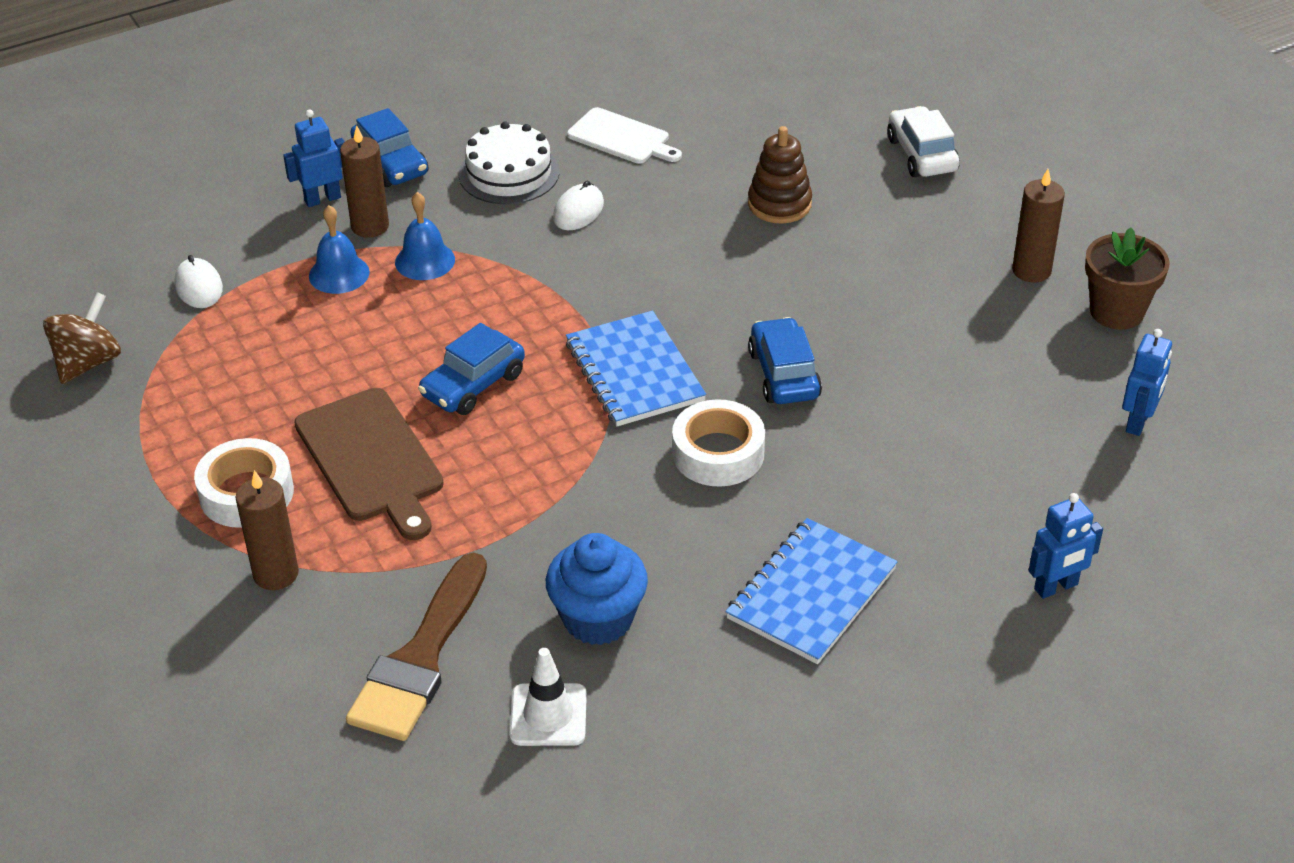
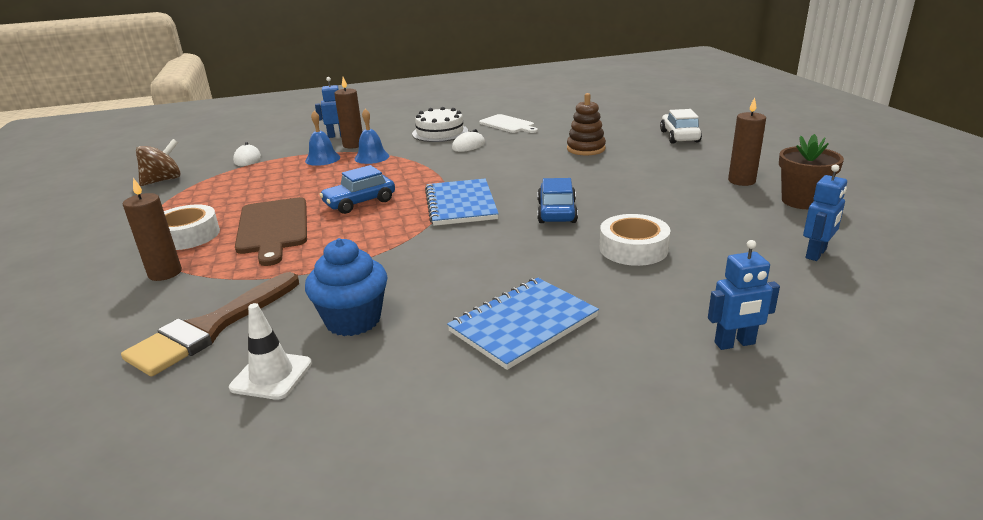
camera: 15 degrees right, 15 degrees down
(390, 164) = (381, 127): blue car -> none
(718, 453) = (493, 243): white tape -> white tape (633, 248)

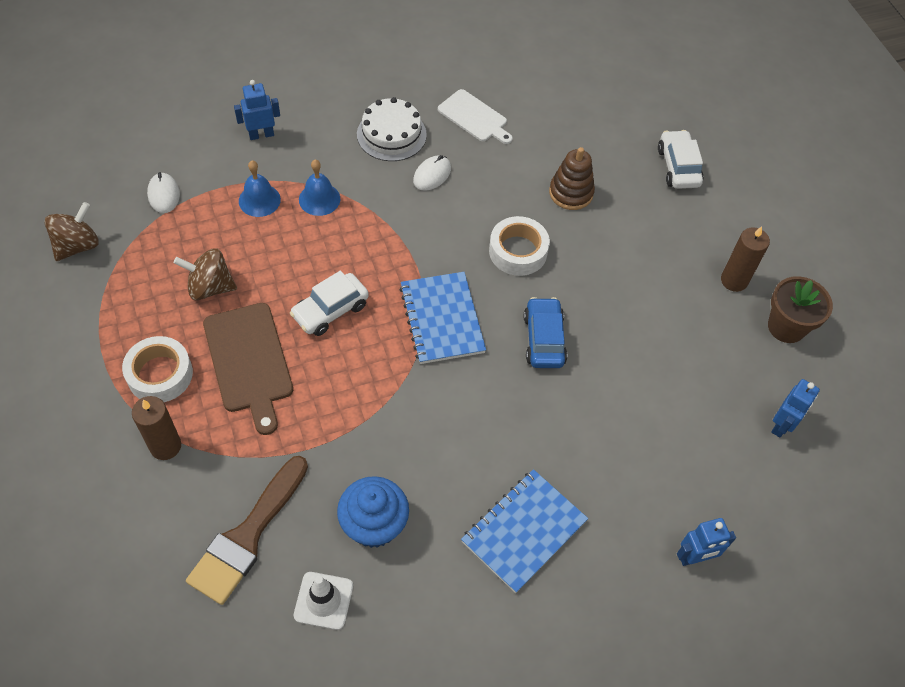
camera: 10 degrees left, 30 degrees up
(260, 195) = (210, 287): none -> brown spinning top
(353, 145) = (288, 163): brown candle -> none
(359, 202) = (330, 310): blue car -> white car
(633, 248) = (619, 412): white tape -> white tape (518, 251)

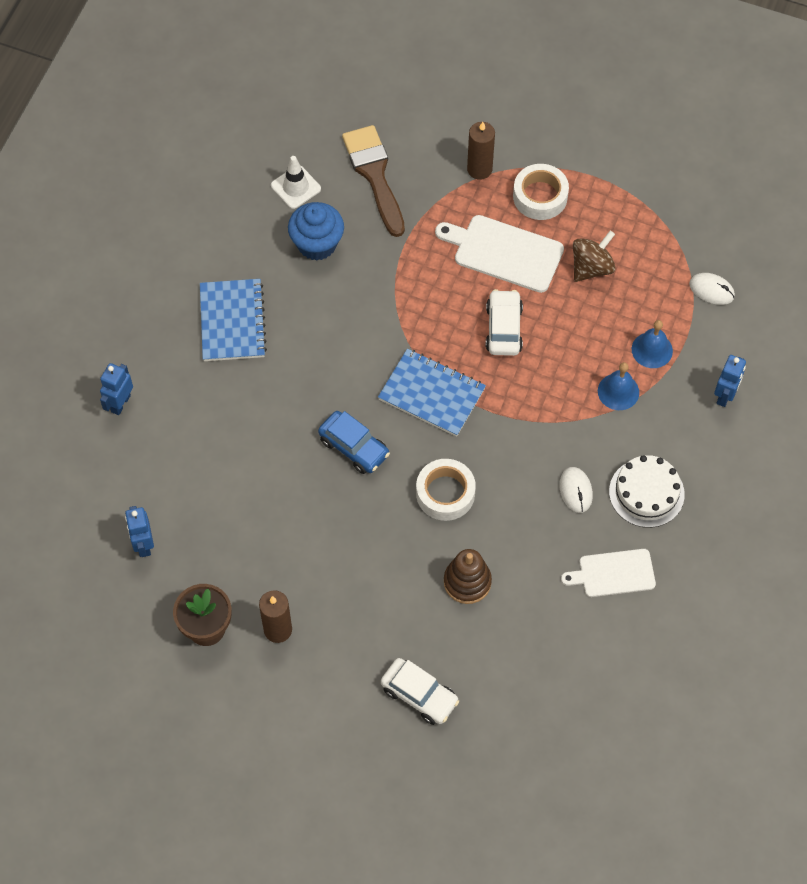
camera: 135 degrees right, 5 degrees up
(77, 245) = (703, 209): brown spinning top -> none
(249, 361) = (504, 252): brown cutting board -> white cutting board

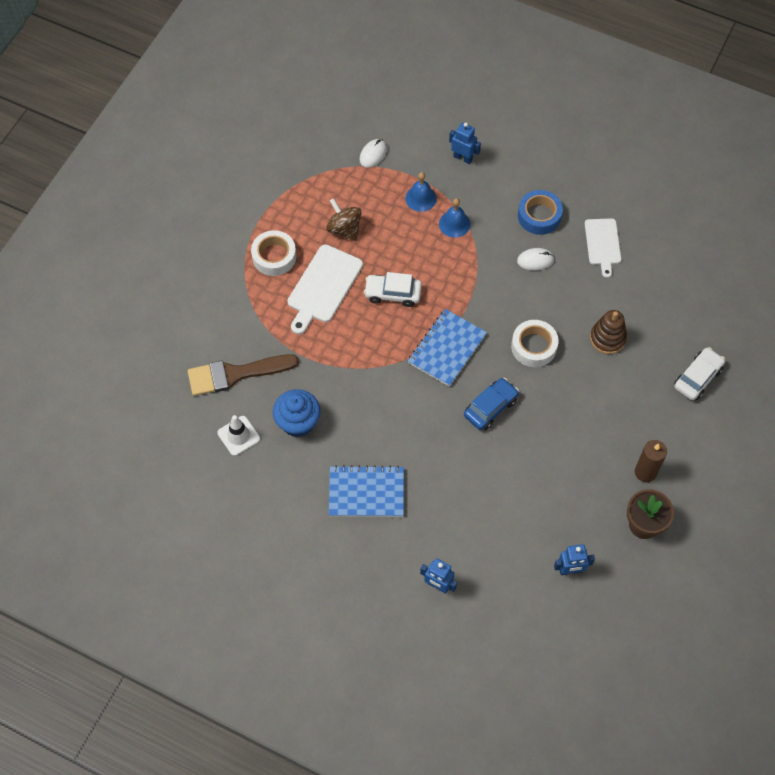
camera: 85 degrees left, 0 degrees up
(479, 169) = (241, 296): brown candle -> none
(646, 493) = (539, 216): white cake -> blue tape

